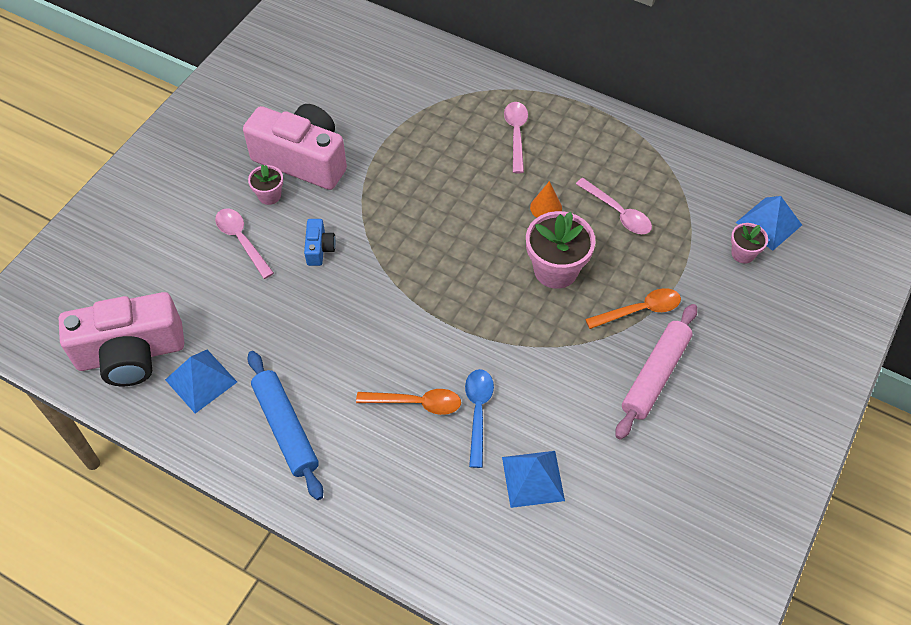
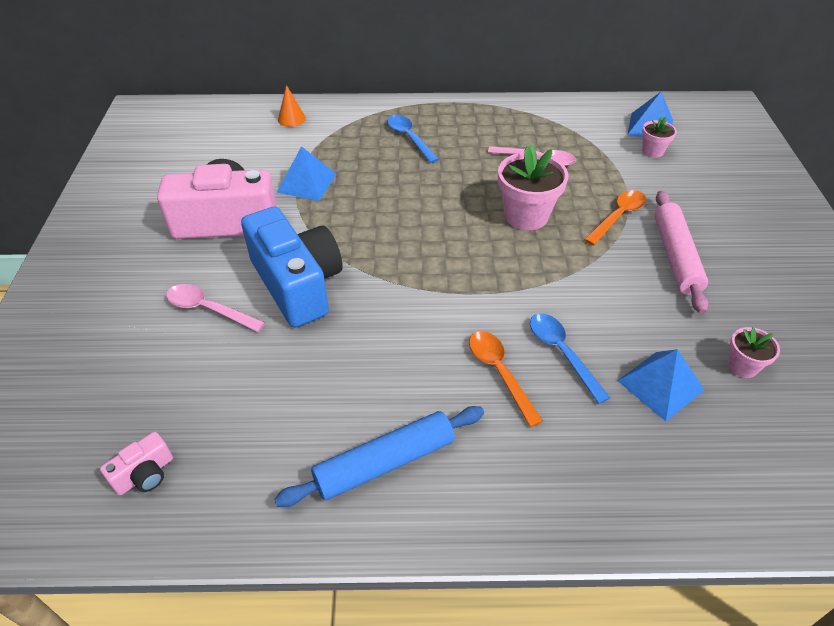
camera: 30 degrees left, 10 degrees down
(131, 354) = (145, 474): pink camera -> pink camera, size x0.43
(201, 380) = (252, 461): blue pyramid -> blue pyramid (307, 183)
(269, 195) = (212, 261): pink flower pot -> pink flower pot (742, 366)
(285, 428) = (385, 463): blue rolling pin -> blue rolling pin turned 60 degrees counterclockwise
(319, 249) = (297, 284): blue camera -> blue camera, size x2.35
(417, 403) = (499, 372): orange spoon -> orange spoon turned 90 degrees counterclockwise
(516, 134) = (409, 138): pink spoon -> blue spoon
(546, 207) = (478, 177): orange cone -> orange cone (291, 119)

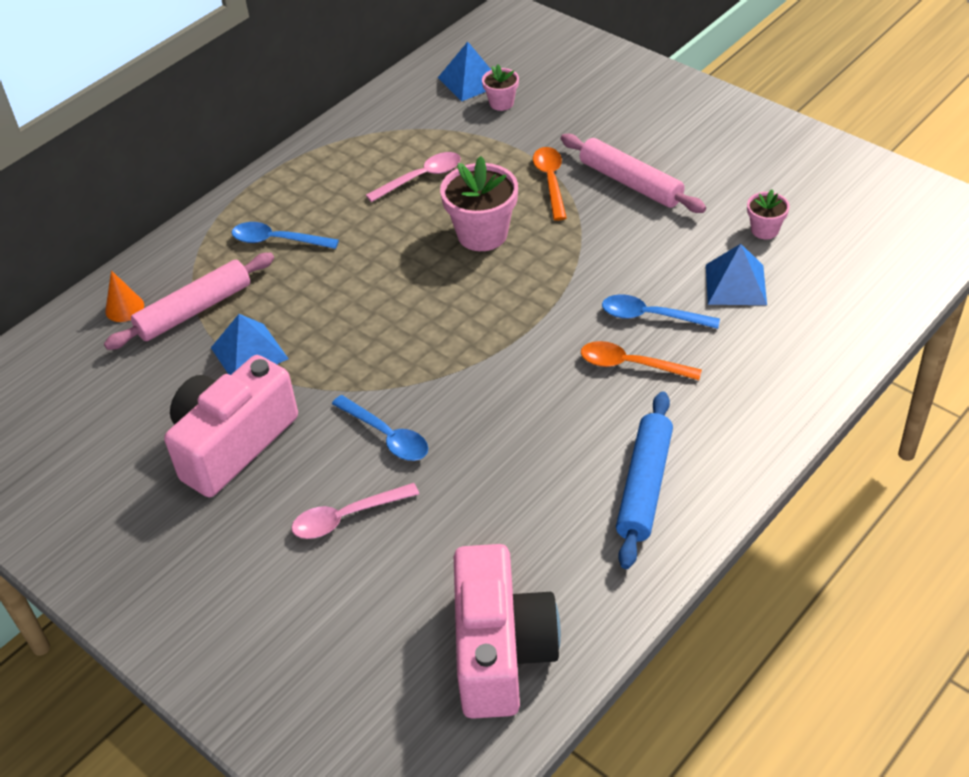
camera: 45 degrees left, 0 degrees up
(145, 474) = (500, 651): pink camera -> pink camera, size x2.35
(297, 284) = (387, 436): blue camera -> blue spoon
(317, 143) = (194, 310): none -> pink rolling pin

